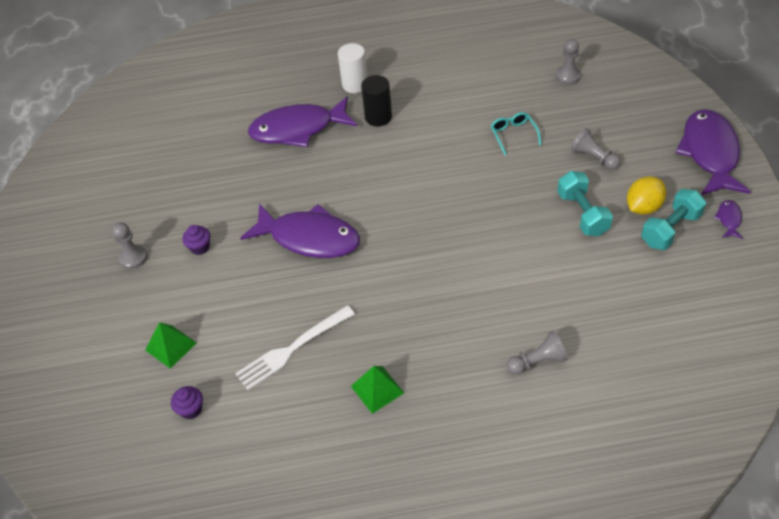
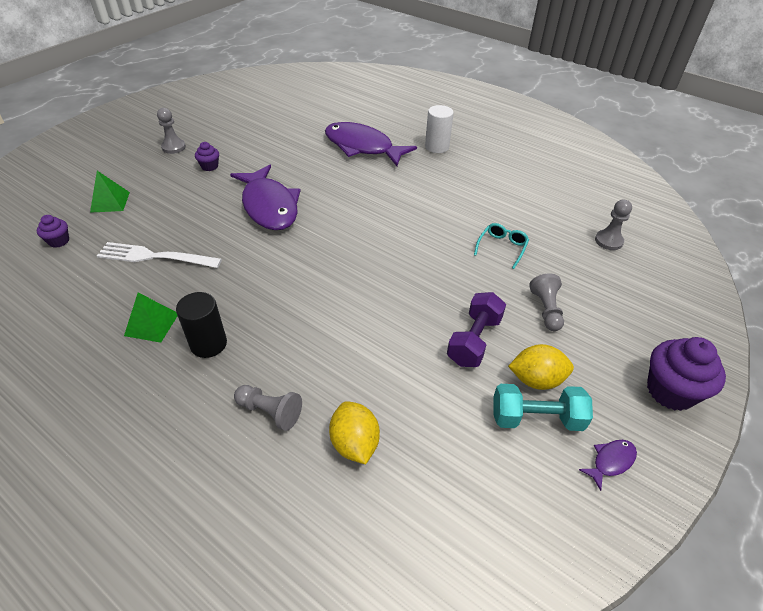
camera: 40 degrees right, 5 degrees down
(378, 117) = (422, 173): black cylinder -> black cylinder (208, 344)
(582, 214) = (474, 340): turquoise dumbbell -> purple dumbbell
(606, 331) = (354, 443): none -> yellow lemon
(710, 153) = (670, 391): purple fish -> purple cupcake

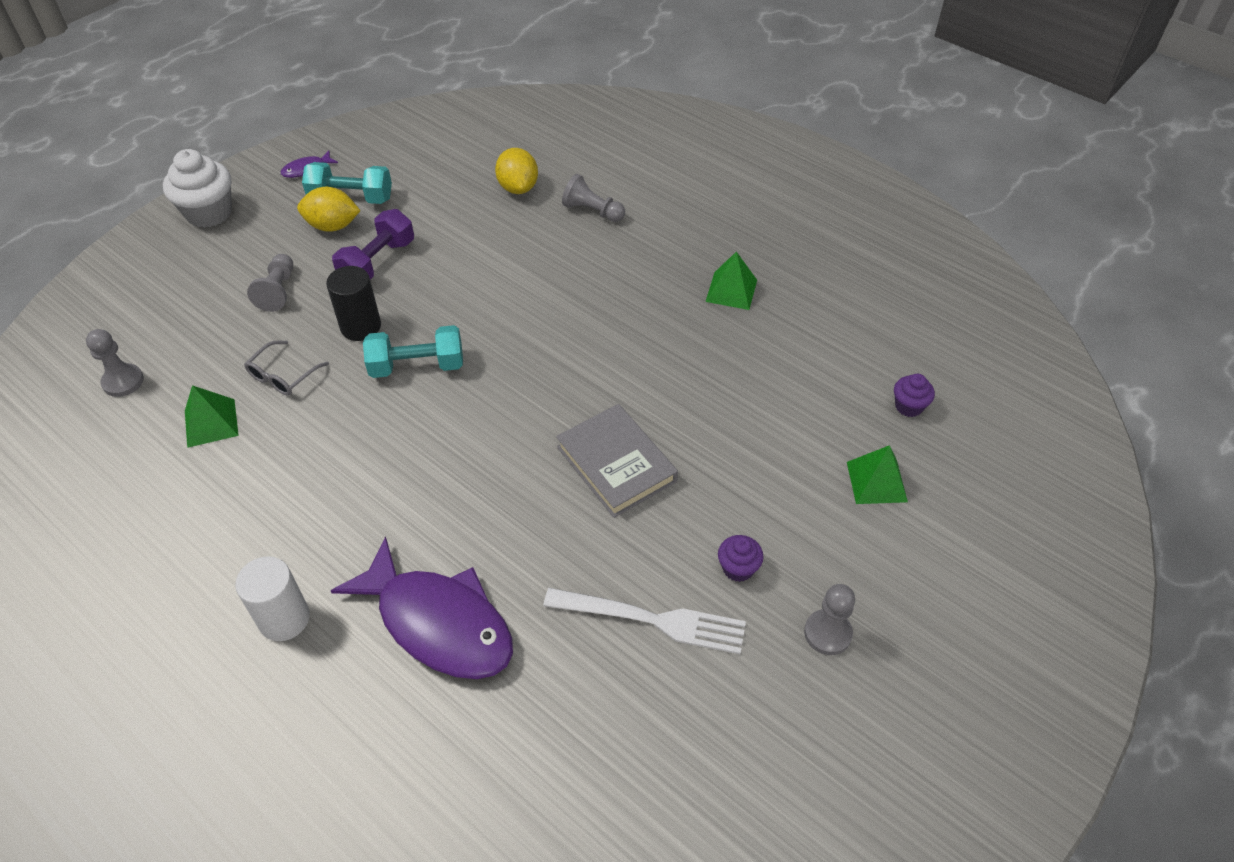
camera: 175 degrees left, 5 degrees up
(154, 257) = (763, 377): white fork -> white fork (653, 620)
(208, 344) = (663, 268): black cylinder -> black cylinder (361, 327)
(269, 206) = (616, 464): purple fish -> grey book
(409, 256) = (417, 366): none -> turquoise dumbbell
(502, 247) = (282, 376): turquoise glasses -> grey glasses
(530, 220) = (211, 423): none -> green pyramid
(670, 391) = (209, 213): purple cupcake -> white cupcake

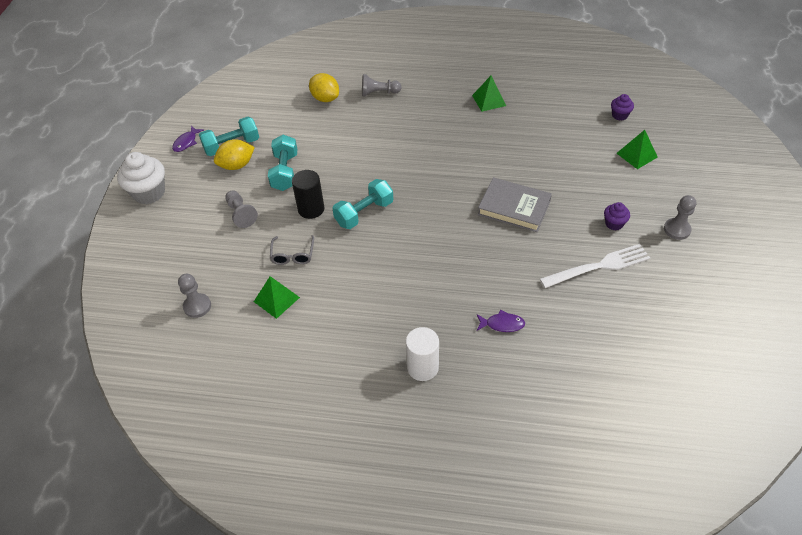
camera: 30 degrees left, 0 degrees up
(377, 262) = (285, 172): purple dumbbell -> turquoise dumbbell
(438, 623) = (502, 324): purple fish -> purple fish, size x0.41

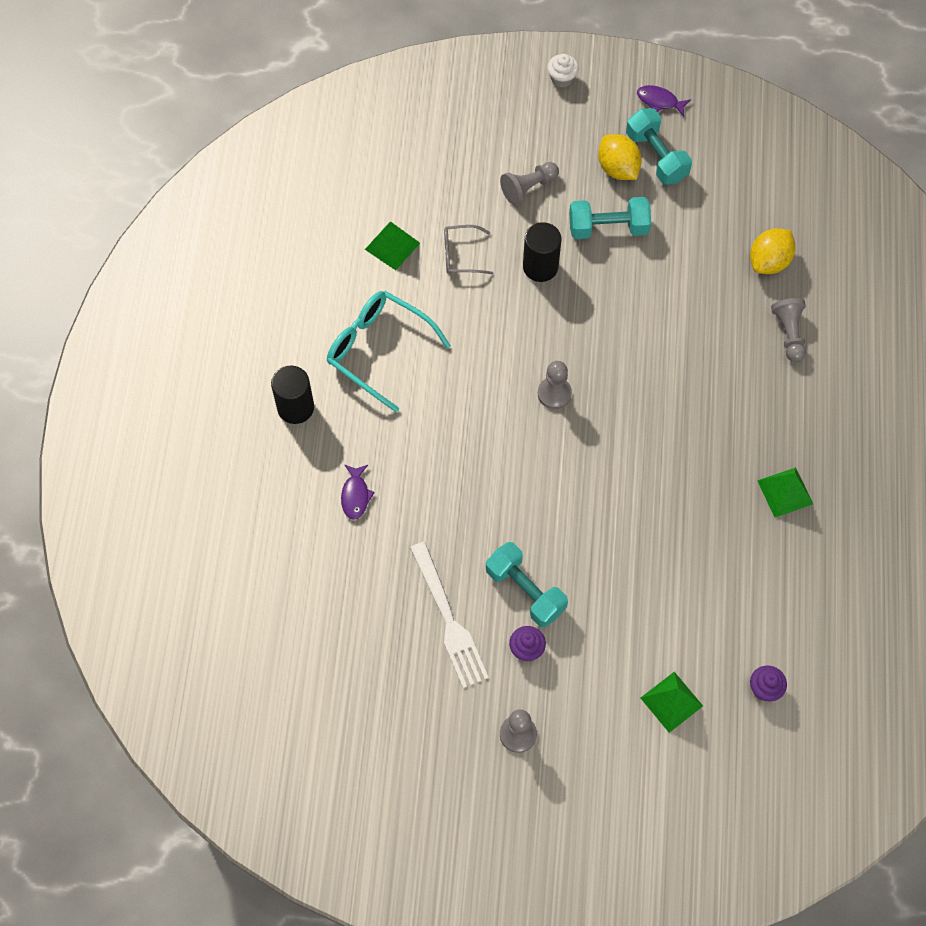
camera: 85 degrees right, 15 degrees up
(149, 193) = (561, 78): white cupcake -> white cupcake, size x0.52
(197, 306) = (382, 166): grey pawn -> grey pawn (554, 393)
(364, 213) = (535, 330): turquoise dumbbell -> turquoise dumbbell (525, 591)
(372, 309) = (377, 349): none -> turquoise glasses
(422, 367) = (295, 407): white cylinder -> black cylinder
(514, 207) = (552, 518): grey book -> none

